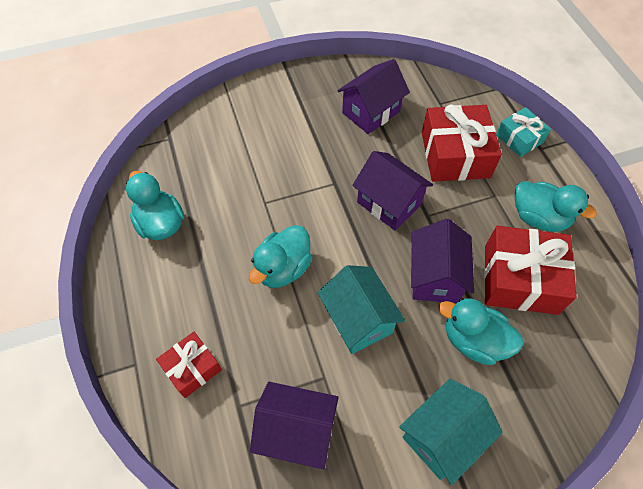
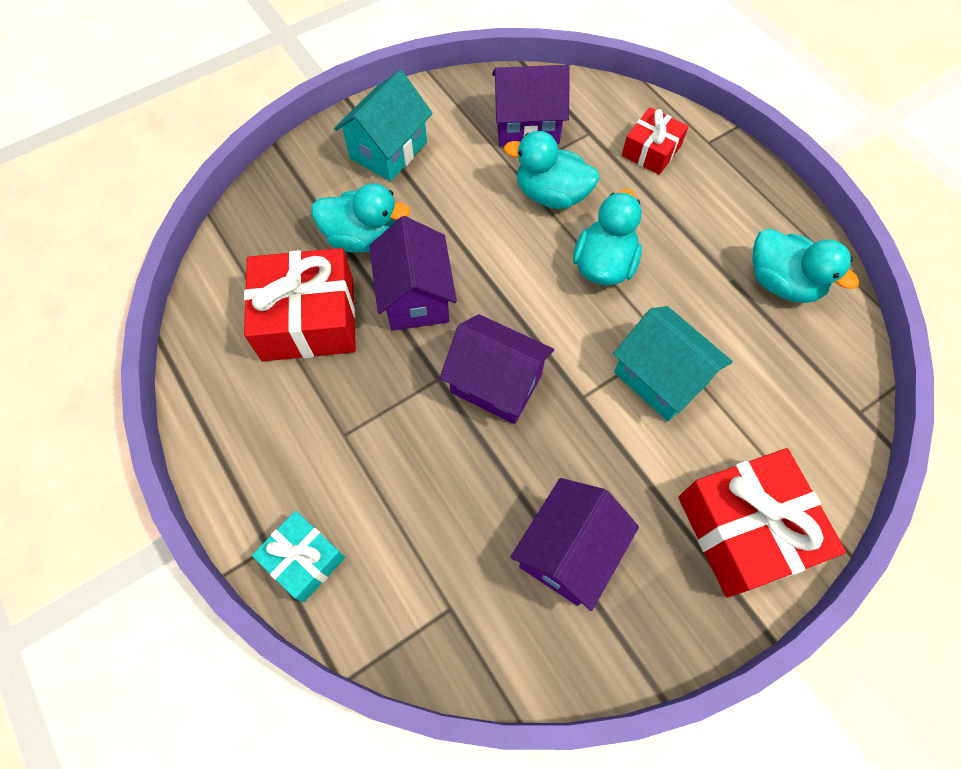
camera: 165 degrees right, 5 degrees up
(358, 320) = (496, 230): turquoise house -> turquoise house (660, 378)
(455, 155) = (410, 495): red gift -> red gift (744, 529)
(538, 218) = (279, 413): turquoise duck -> turquoise duck (551, 195)

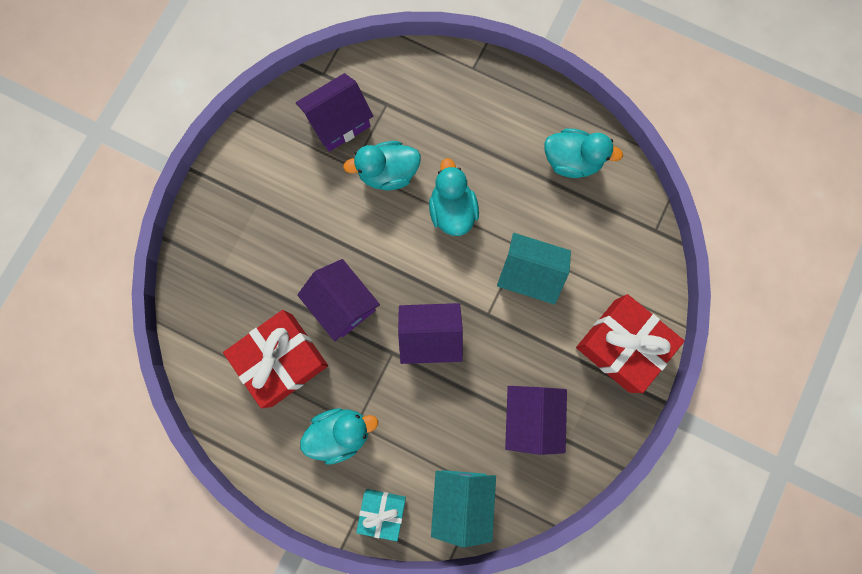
camera: 30 degrees left, 15 degrees up
(363, 238) = (279, 279): turquoise duck -> turquoise duck (341, 432)
(388, 150) = (251, 198): turquoise house -> turquoise house (461, 499)
(651, 151) = (437, 97): red gift -> none

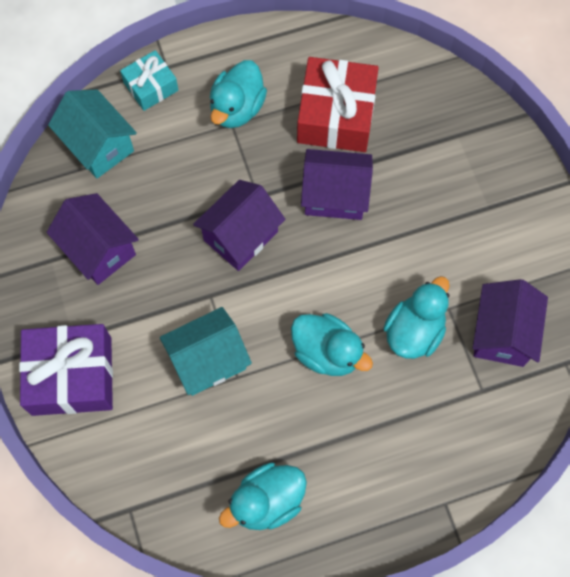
camera: 135 degrees right, 10 degrees down
(622, 345) = (72, 376): red gift -> purple gift

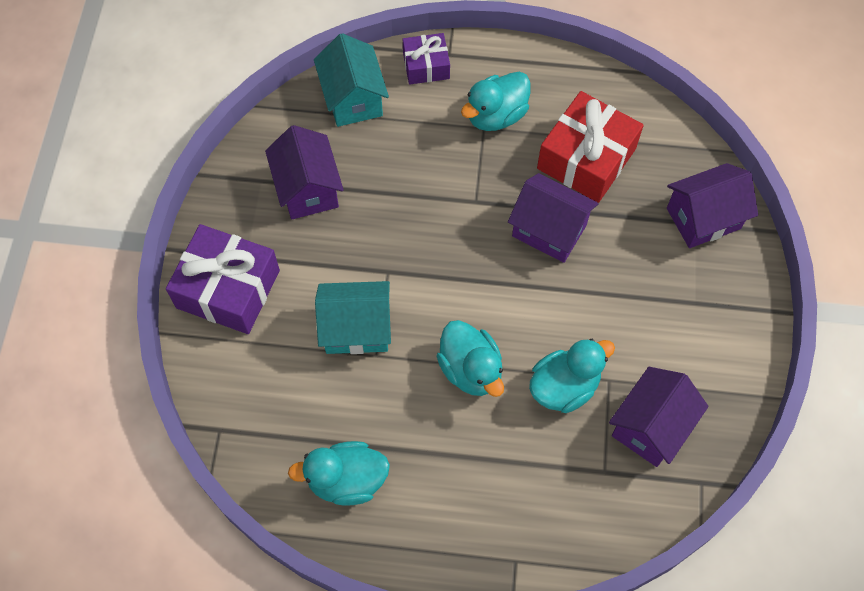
camera: 25 degrees right, 5 degrees down
(151, 86) = (426, 66): turquoise gift -> purple gift
(240, 236) = (442, 230): purple house -> purple house (703, 218)

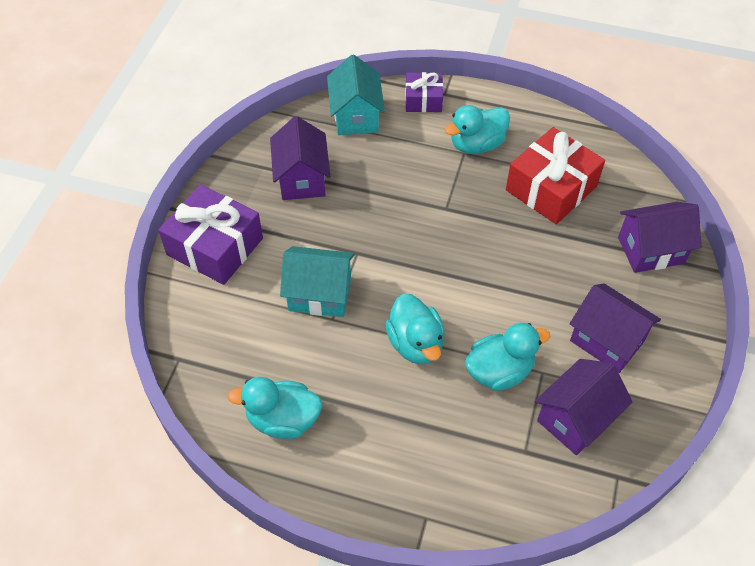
camera: 10 degrees right, 10 degrees down
(549, 230) = (508, 240): purple house -> purple house (607, 341)

